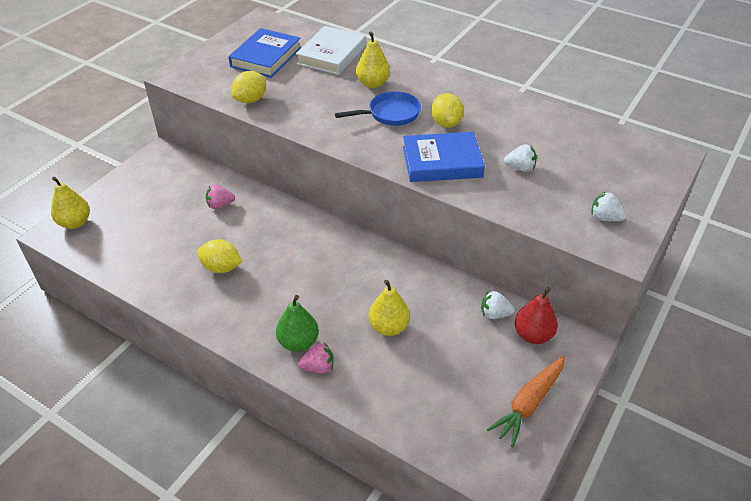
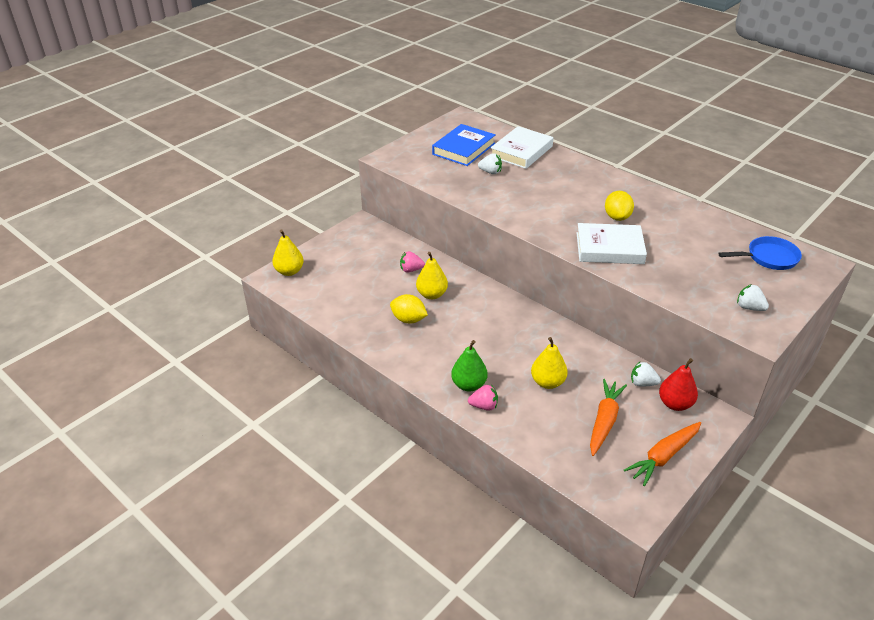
camera: 10 degrees right, 5 degrees down
(251, 100) = (448, 183): yellow lemon -> none
(373, 84) = (555, 179): yellow pear -> yellow pear (432, 294)
(390, 114) = (568, 205): blue pan -> blue pan (768, 258)
(442, 162) = (609, 248): blue book -> white book
(457, 368) = (604, 421): none -> orange carrot
(520, 168) = (679, 260): white strawberry -> white strawberry (490, 172)

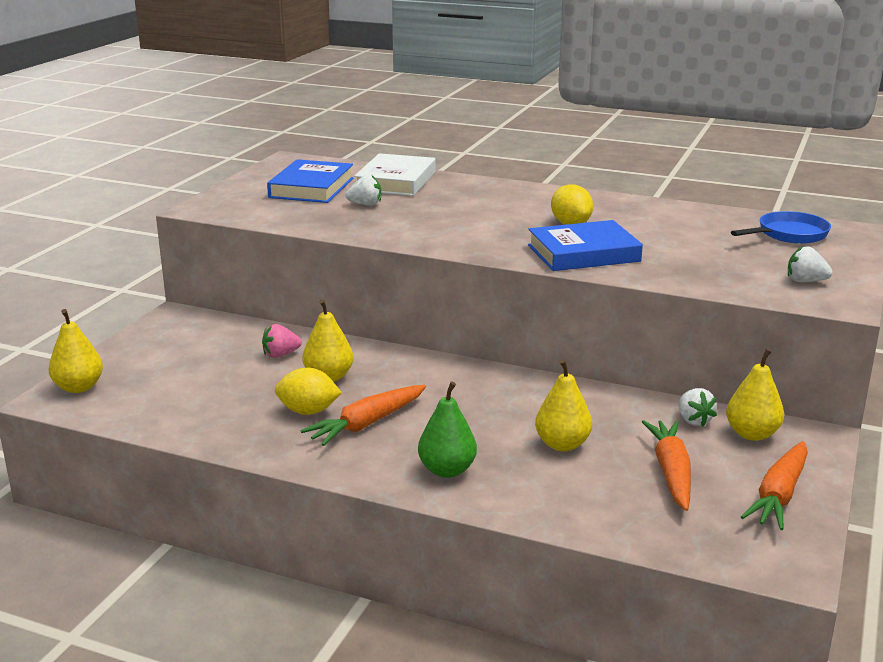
camera: 20 degrees left, 15 degrees down
(438, 337) = (367, 424): none -> orange carrot
(484, 406) = (485, 490): pink strawberry -> none
(609, 248) = (583, 253): white book -> blue book
(642, 383) = (693, 420): white strawberry -> white strawberry turned 105 degrees counterclockwise
(675, 404) = (752, 434): red pear -> yellow pear

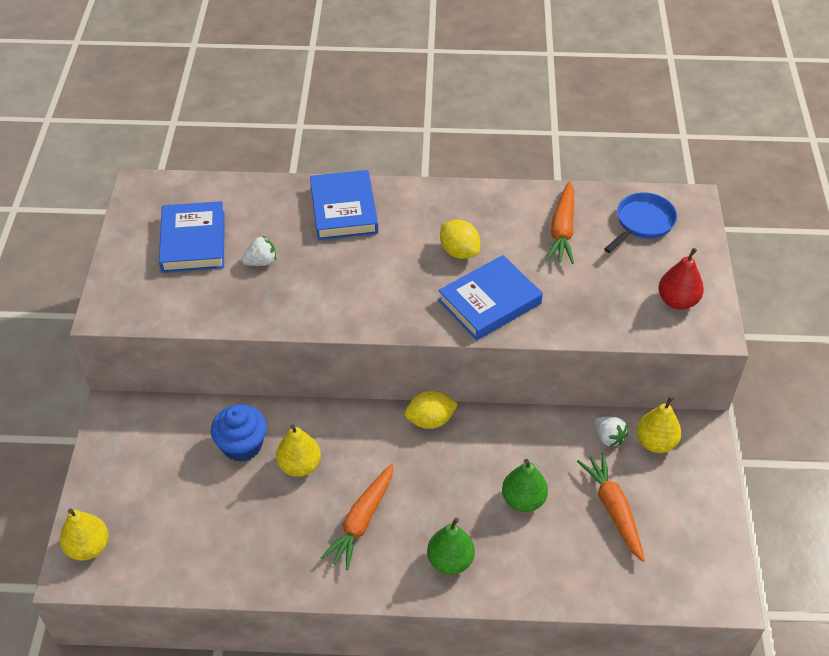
camera: 20 degrees left, 25 degrees up
(280, 355) = (242, 445): pink strawberry -> blue cupcake
(308, 411) = (306, 519): yellow lemon -> yellow lemon (430, 420)
(396, 181) = (267, 208): white book -> none
(469, 190) = (344, 209): none -> blue book
(562, 444) = (523, 500): yellow pear -> green pear
(779, 495) = (695, 513): orange carrot -> orange carrot (562, 230)
(805, 281) = (677, 301): white strawberry -> red pear

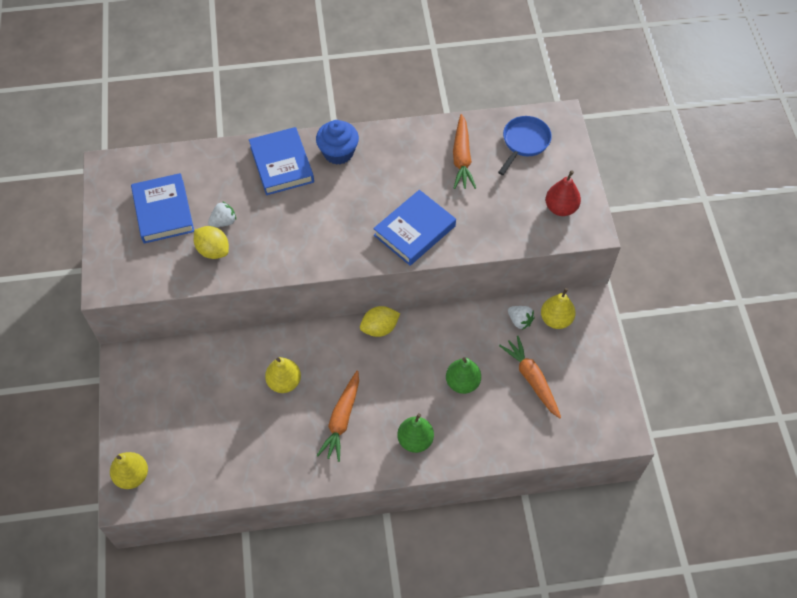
camera: 10 degrees left, 10 degrees up
(242, 445) = (235, 372): blue cupcake -> blue cupcake (338, 152)
(459, 251) = (382, 189): yellow lemon -> yellow lemon (213, 250)

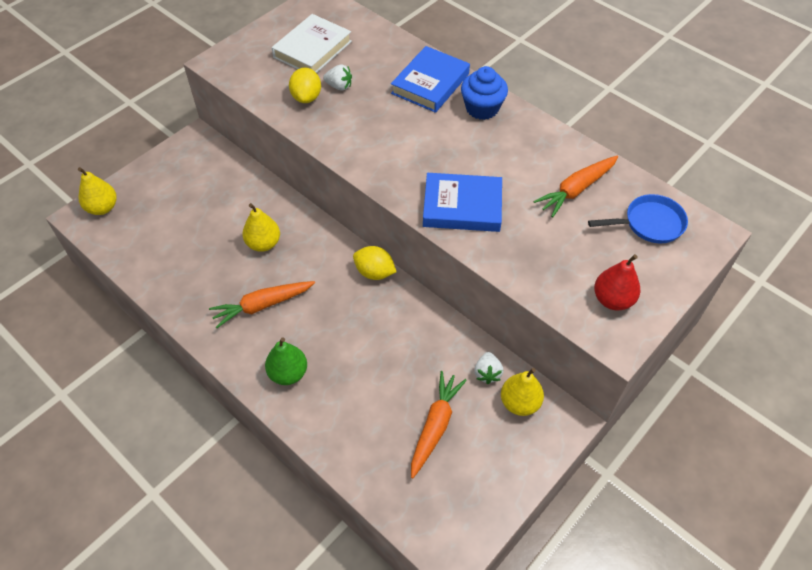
camera: 50 degrees right, 5 degrees down
(163, 211) = (312, 49): blue book -> white book
(462, 382) = (379, 370): green pear -> none

